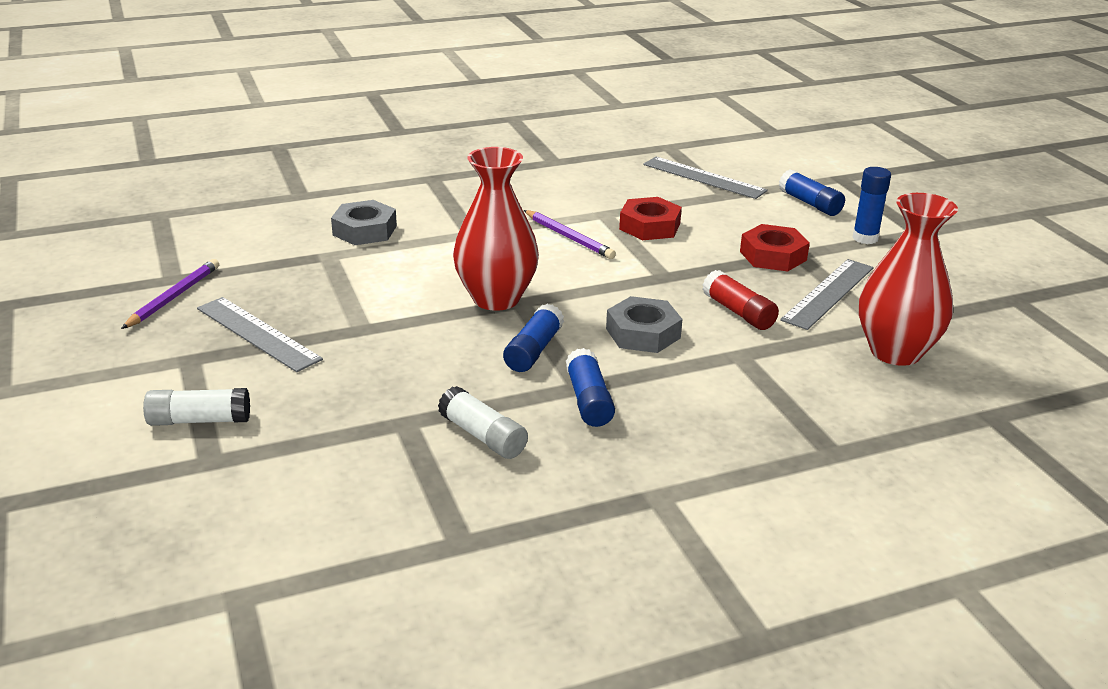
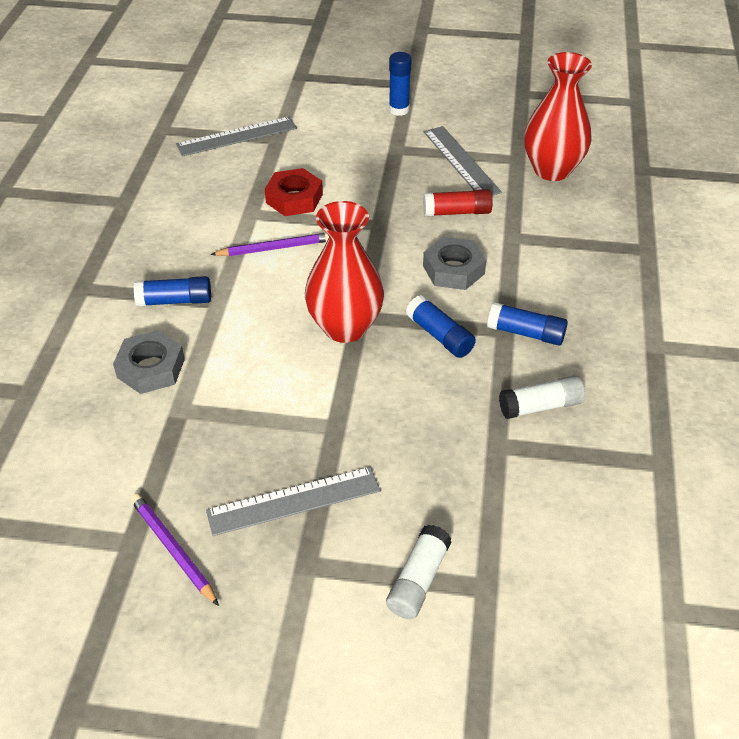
camera: 60 degrees left, 15 degrees up
(773, 256) = (390, 161): red nut -> none
(810, 203) = (327, 108): blue glue stick -> blue glue stick (175, 301)

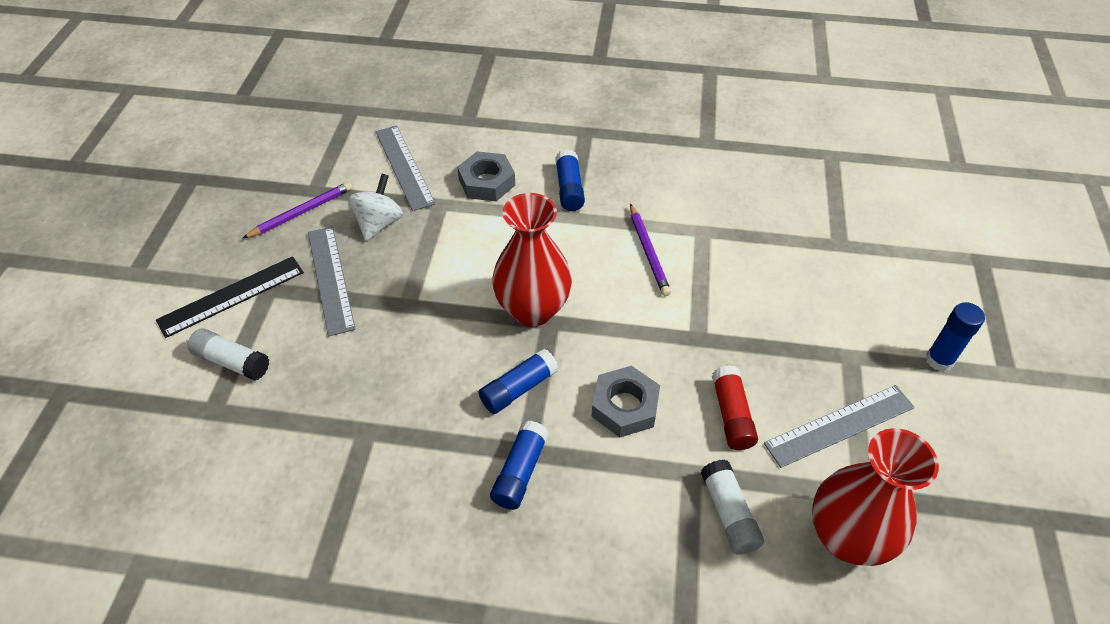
camera: 90 degrees right, 5 degrees up
(205, 464) = (379, 223): none -> white spinning top
(237, 136) = (834, 211): grey ruler -> grey ruler (404, 166)
(294, 198) = (732, 263): red nut -> none
(316, 602) = (231, 296): none -> black ruler
(540, 406) = (410, 475): white glue stick -> white glue stick (729, 513)

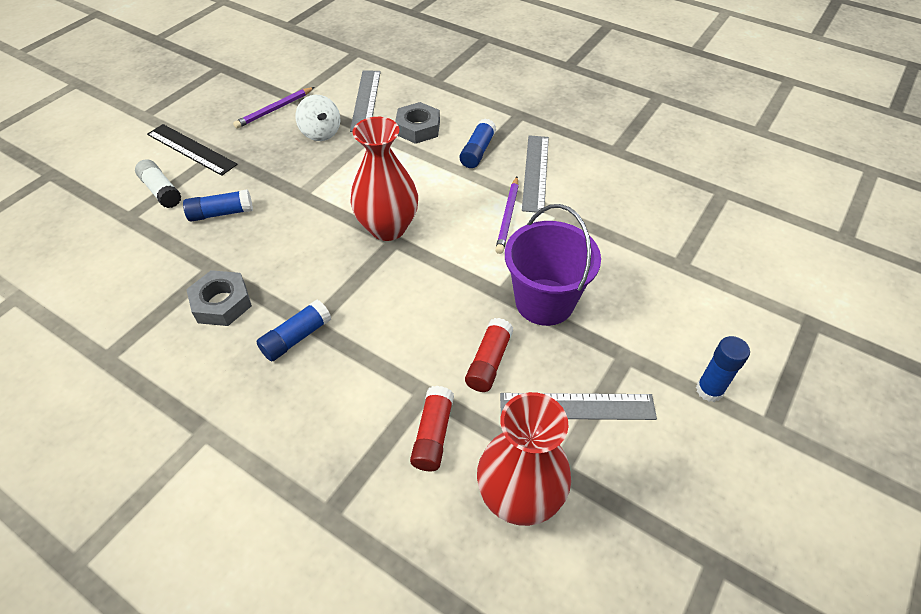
camera: 25 degrees right, 0 degrees up
(231, 296) = (191, 149): black ruler -> black ruler turned 45 degrees clockwise
(301, 212) = (274, 110): purple pencil -> purple pencil turned 150 degrees clockwise
(331, 279) = (262, 159): grey ruler -> grey ruler (536, 172)
(379, 223) = (321, 133): white spinning top -> white spinning top turned 105 degrees clockwise
(518, 388) = (337, 279): blue glue stick -> blue glue stick (221, 213)
(625, 406) = (407, 322): grey nut -> grey nut (222, 303)
(729, 513) = (433, 434): white glue stick -> red glue stick
(742, 331) = (544, 302): none -> purple bucket

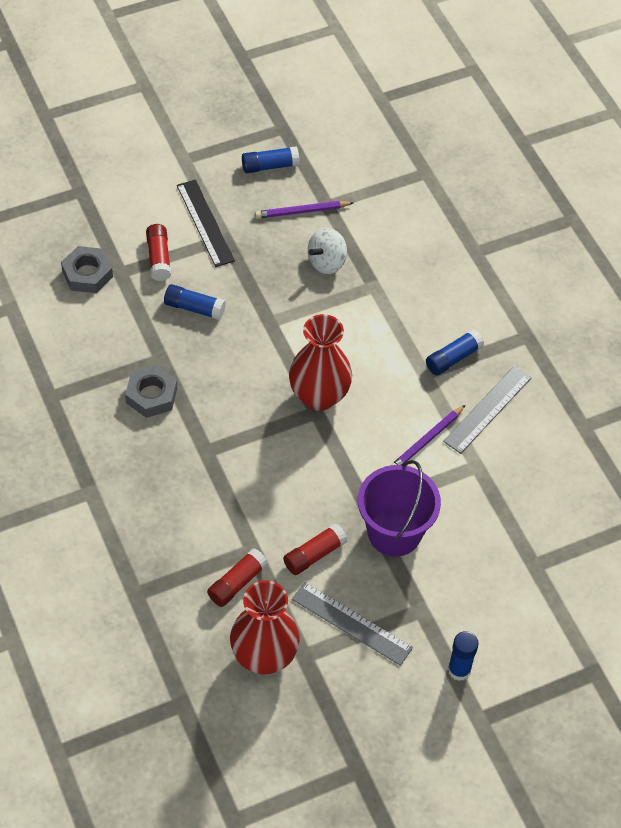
camera: 30 degrees right, 5 degrees up
(161, 191) = (159, 258): white glue stick -> red glue stick
(296, 337) = (189, 455): blue glue stick -> blue glue stick (270, 166)
(321, 133) = (327, 262): white spinning top -> white spinning top turned 45 degrees clockwise
(366, 100) = (393, 243): grey ruler -> none
(418, 128) = (418, 303): grey nut -> grey nut (87, 274)

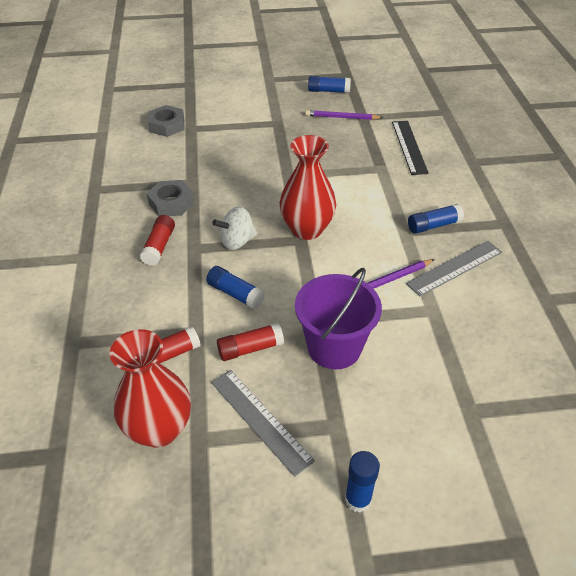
camera: 20 degrees right, 10 degrees down
(159, 258) = (223, 125): red glue stick -> red glue stick (159, 246)
(194, 308) = (234, 157): blue glue stick -> blue glue stick (235, 294)
(205, 223) = (267, 112): black ruler -> black ruler (409, 147)
(327, 262) = (349, 148): white spinning top -> white spinning top (237, 241)

